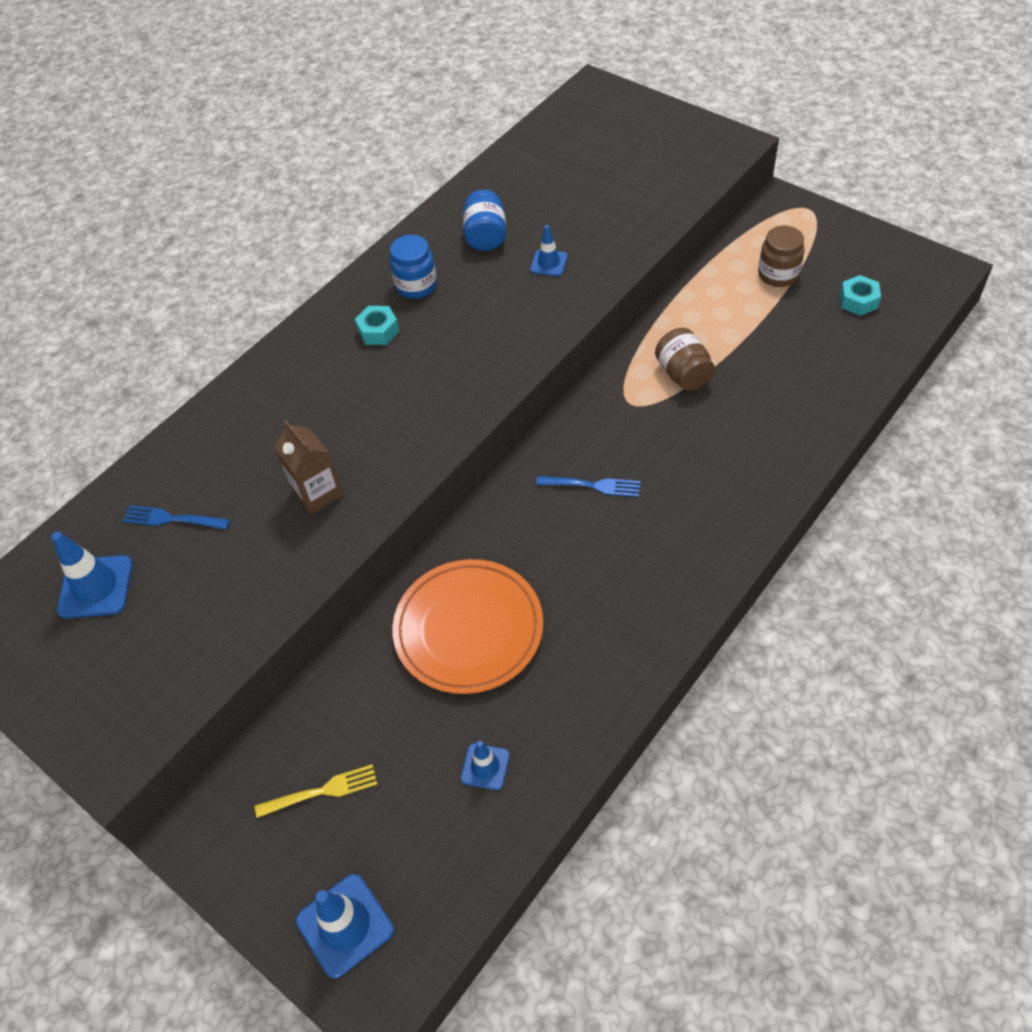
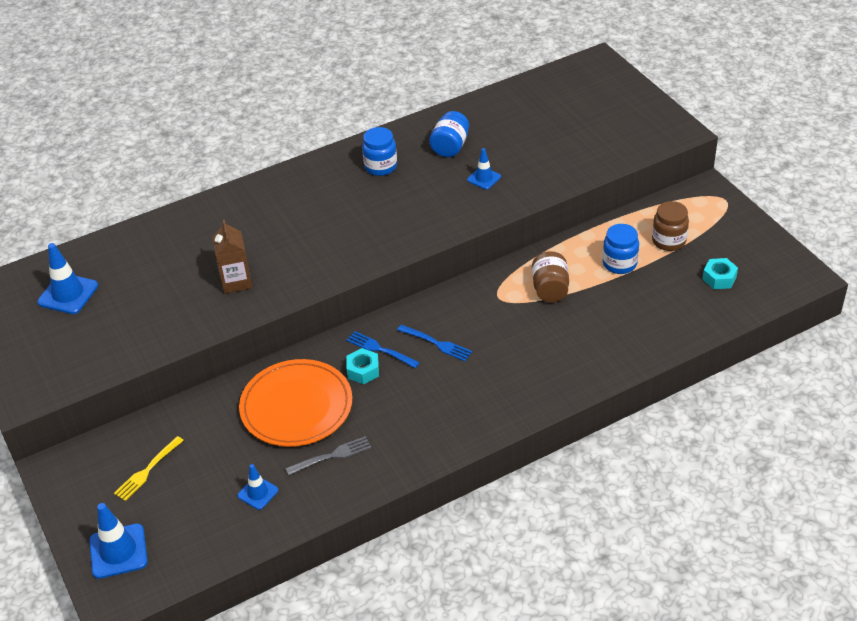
camera: 20 degrees right, 10 degrees down
(172, 519) = (136, 268): blue fork -> blue fork (380, 349)
(322, 791) = (147, 471): yellow fork -> yellow fork turned 120 degrees clockwise
(378, 331) = (336, 189): turquoise nut -> turquoise nut (363, 370)
(550, 679) = (332, 456): none -> grey fork
(741, 318) = (619, 264): none -> blue jar

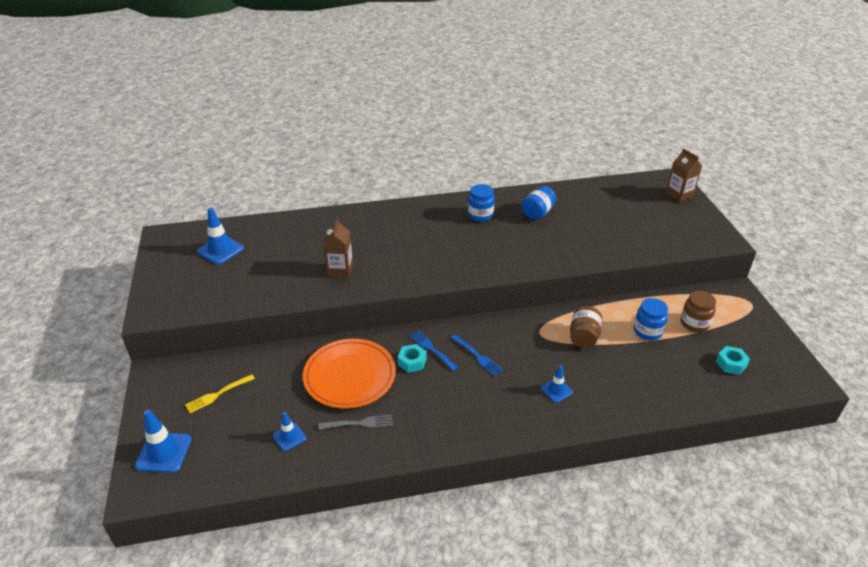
camera: 15 degrees right, 5 degrees down
(484, 178) = (555, 240): blue traffic cone -> blue traffic cone (556, 390)
(612, 82) = (679, 195): none -> brown carton

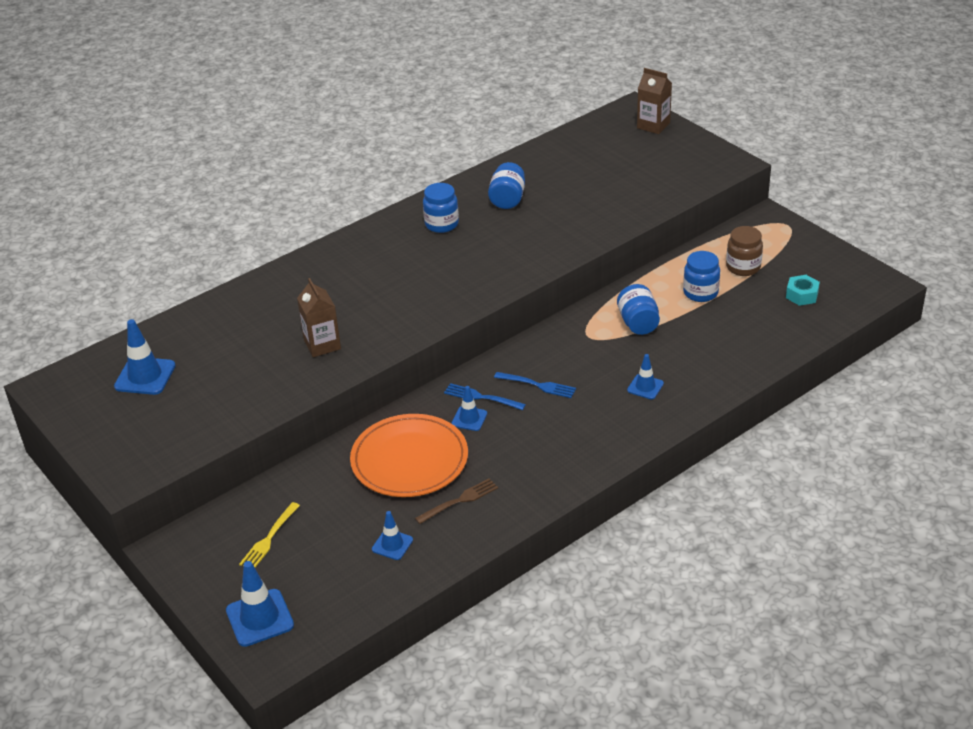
camera: 25 degrees left, 0 degrees up
(359, 423) = (460, 500): grey fork -> brown fork
(412, 362) = (469, 419): turquoise nut -> blue traffic cone
(583, 337) = (638, 323): brown jar -> blue jar

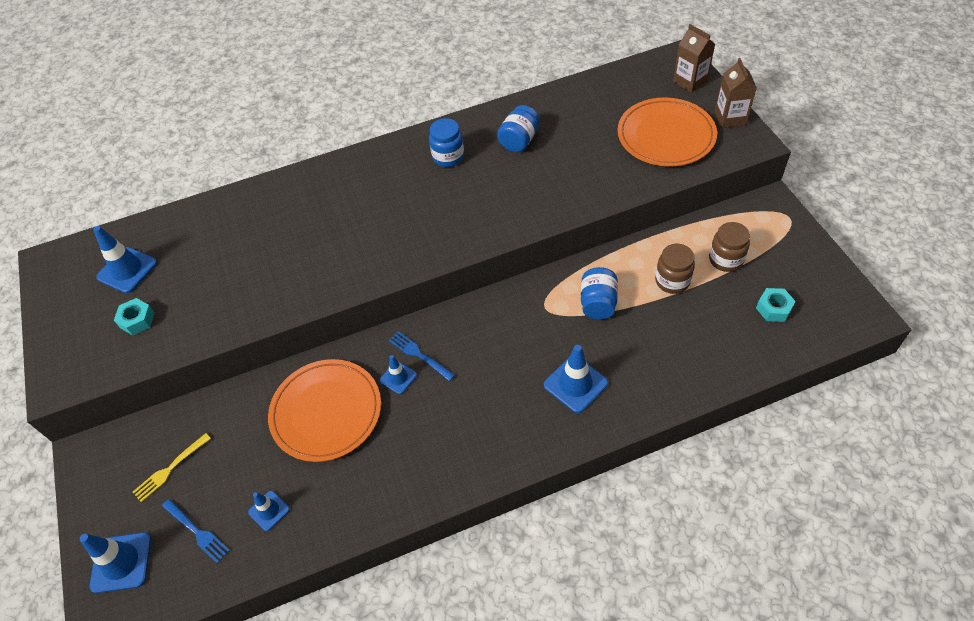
camera: 20 degrees right, 15 degrees up
(183, 412) = (137, 320): none -> turquoise nut
(322, 345) = (285, 272): brown carton -> brown carton (730, 118)
(460, 500) = (349, 475): brown fork -> none
(538, 385) = (476, 354): blue fork -> blue fork (197, 532)
(645, 387) = (575, 384): blue traffic cone -> blue traffic cone, size x1.66
(650, 171) = (666, 135): none -> orange plate
(700, 293) = (672, 281): blue jar -> brown jar

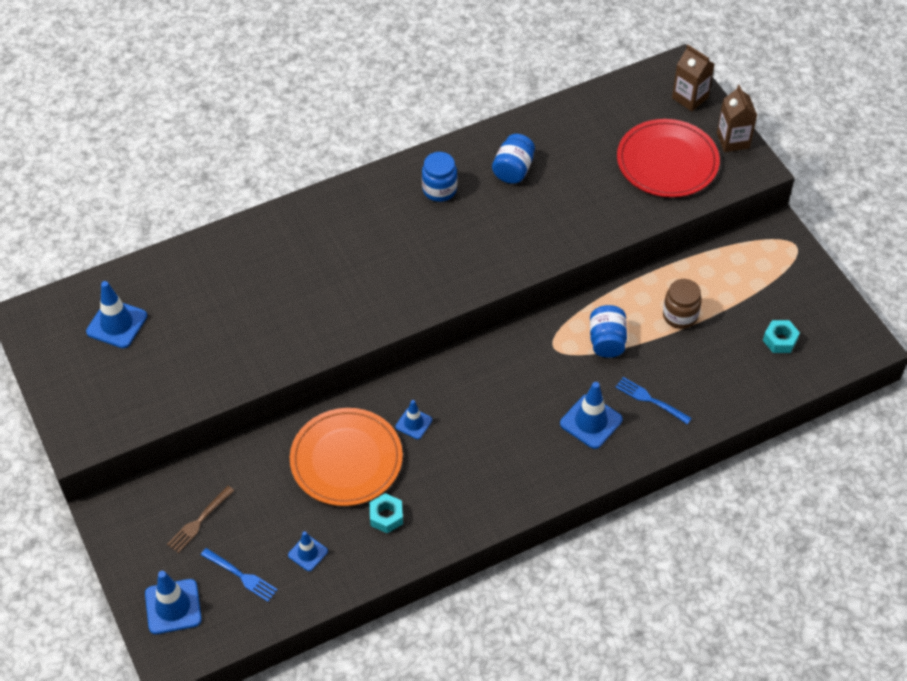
camera: 10 degrees left, 0 degrees up
(137, 320) = (143, 376): turquoise nut -> turquoise nut (386, 516)
(170, 469) = (199, 521): yellow fork -> brown fork
(419, 355) = (431, 400): blue fork -> blue fork (650, 400)
(666, 135) = (667, 162): orange plate -> red plate
(726, 259) = (732, 292): brown jar -> none

